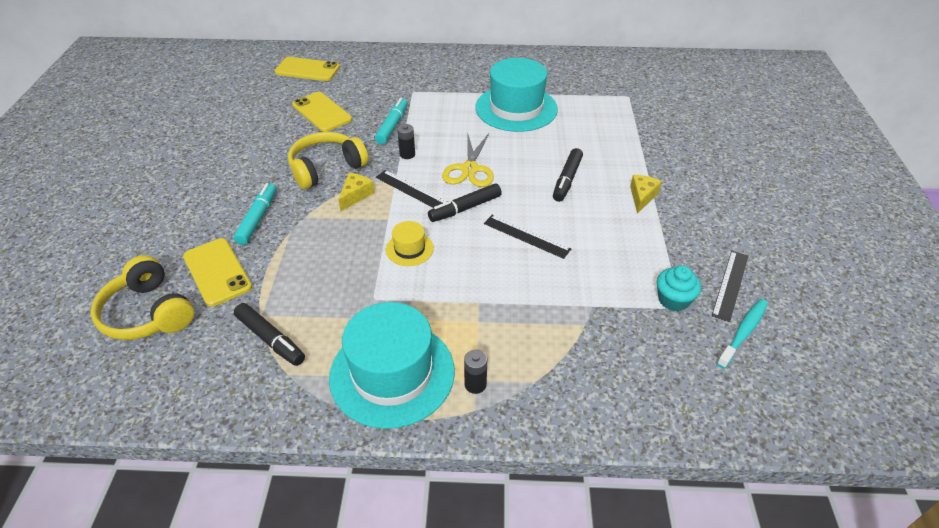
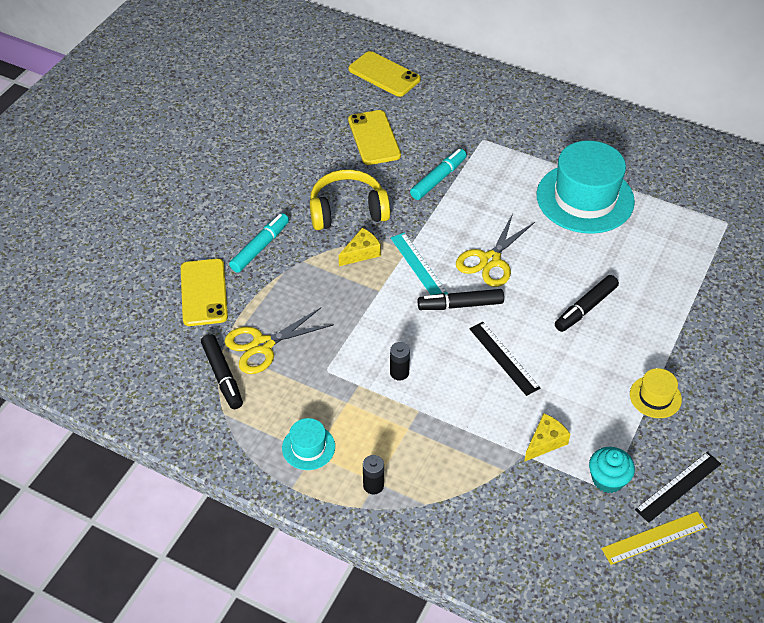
camera: 25 degrees right, 5 degrees up
(148, 313) = (134, 313): yellow headphones -> none
(299, 298) = (262, 345): none -> yellow scissors
(392, 373) = (308, 447): turquoise hat -> turquoise hat, size x0.46
(407, 154) = (435, 220): black battery -> black battery (399, 373)
(409, 249) = (383, 331): yellow hat -> yellow hat (655, 397)
(411, 190) = (418, 265): black ruler -> turquoise ruler
(642, 197) = (654, 356): yellow cheese -> yellow cheese (545, 442)
(743, 332) = (654, 538): turquoise toothbrush -> yellow ruler

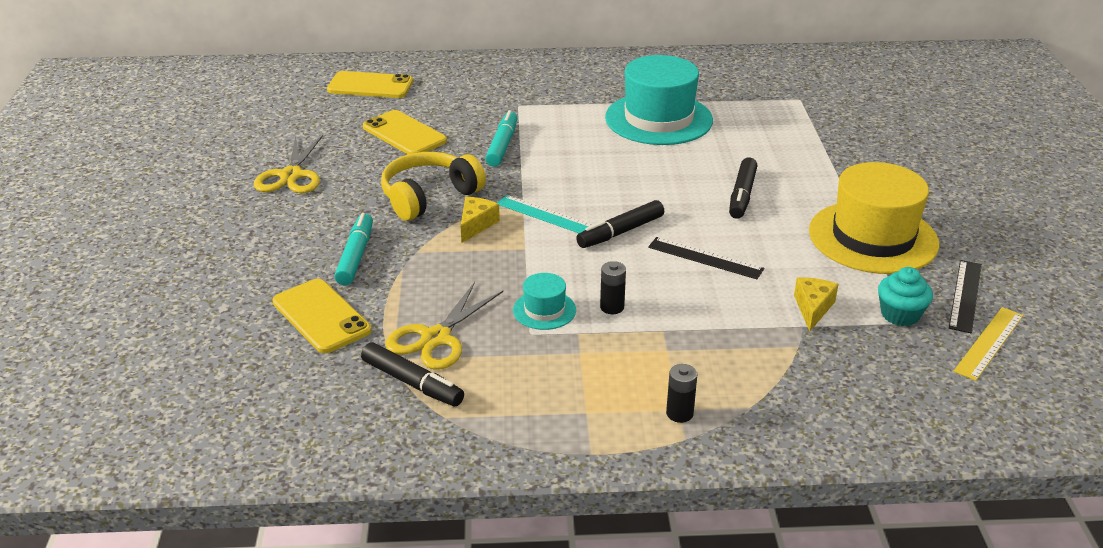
camera: 30 degrees left, 15 degrees down
(308, 447) = (575, 409): turquoise hat -> turquoise hat (544, 310)
(490, 260) = (615, 189): yellow scissors -> yellow scissors (291, 175)
(655, 397) = (873, 237): yellow hat -> yellow hat, size x2.19

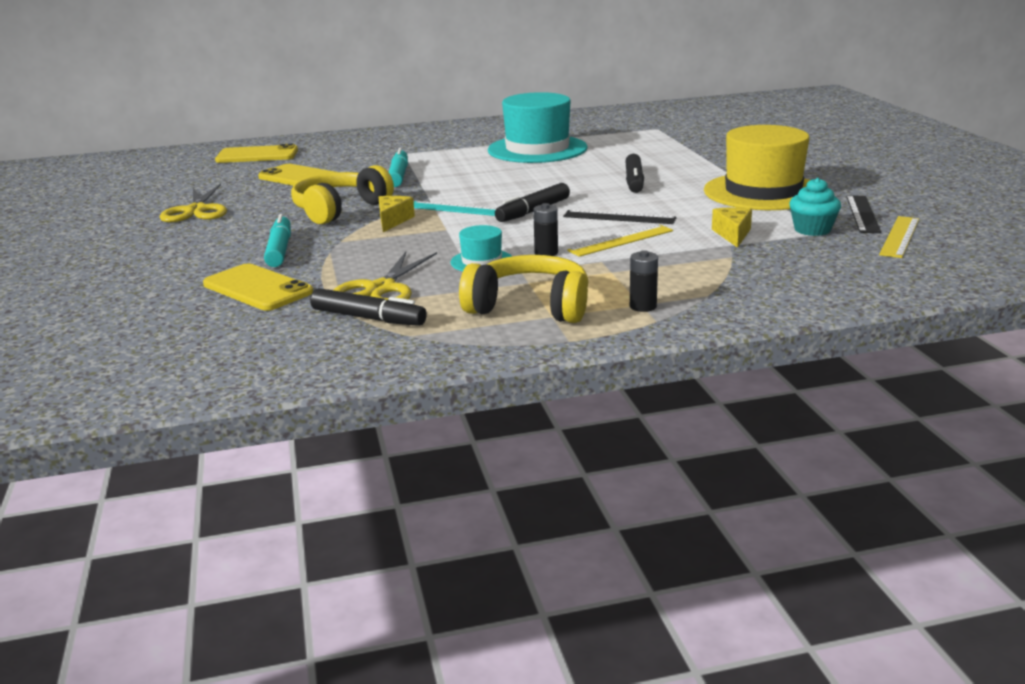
camera: 10 degrees left, 10 degrees down
(569, 394) = (530, 307): none -> yellow headphones
(693, 299) = (621, 240): none -> yellow ruler

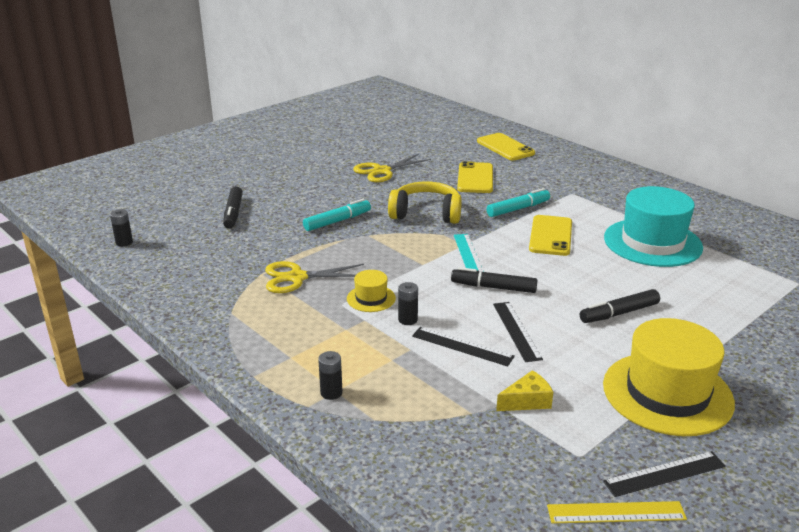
camera: 60 degrees right, 5 degrees up
(89, 386) = (124, 242): none -> black battery
(257, 288) = (271, 238): yellow phone -> yellow phone (550, 236)
(368, 318) = (248, 289): black marker -> black marker (233, 213)
(393, 220) = (422, 239): yellow cheese -> none
(481, 261) = (371, 298): turquoise hat -> yellow hat
(530, 307) = (301, 343): yellow headphones -> none
(621, 240) = (462, 346): yellow ruler -> black ruler
(812, 230) = (583, 447): turquoise cupcake -> none

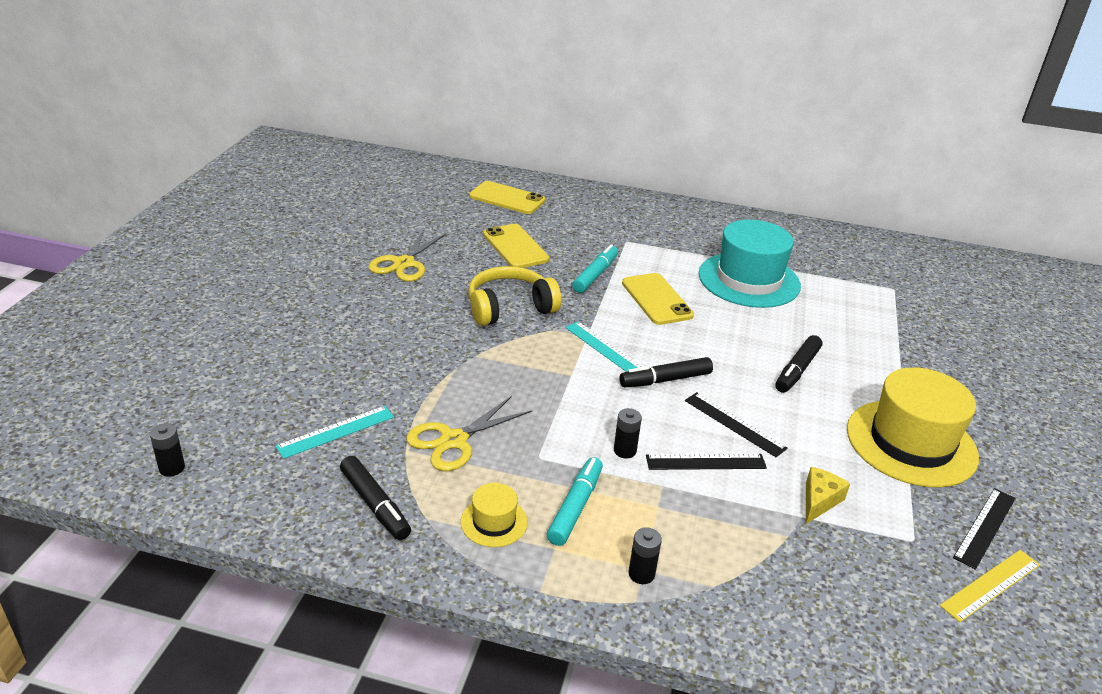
camera: 35 degrees left, 5 degrees up
(231, 251) = (336, 431): none -> turquoise ruler
(233, 213) = (280, 375): black marker -> black marker (375, 504)
(337, 221) = (422, 348): turquoise marker -> turquoise marker (575, 507)
(371, 298) = (561, 438): yellow hat -> yellow hat (494, 522)

